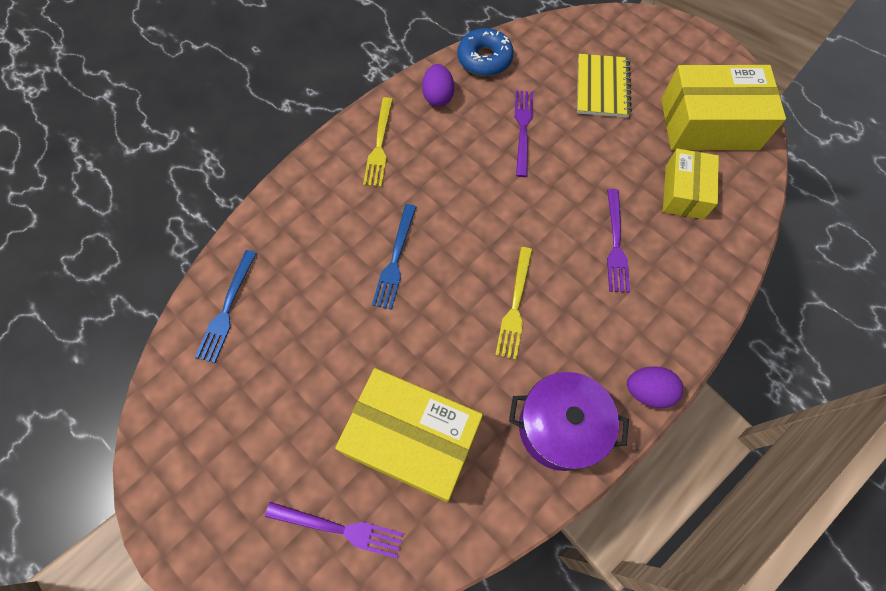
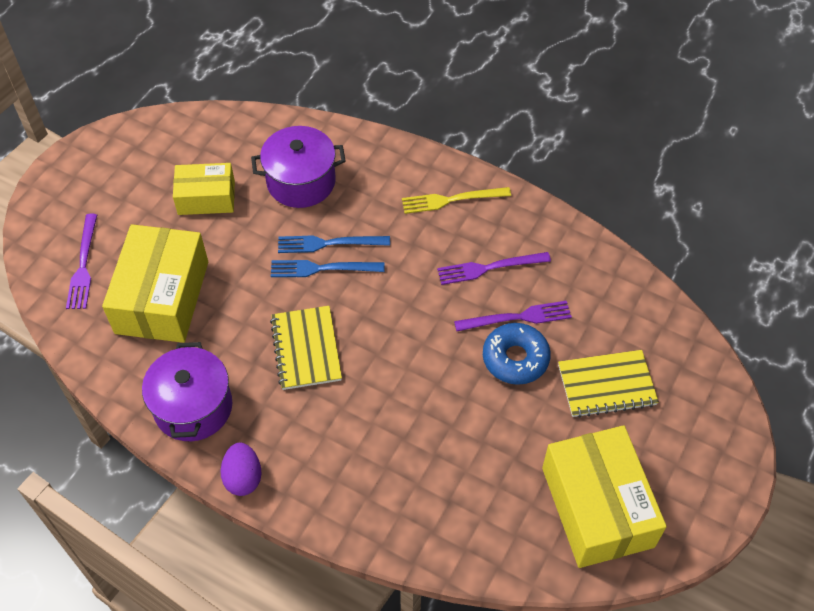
camera: 75 degrees right, 10 degrees down
(227, 309) = (250, 139): blue fork -> blue fork (323, 268)
(307, 269) = (301, 182): none -> purple pot
(438, 96) = (530, 233): purple egg -> none
(484, 59) = (599, 264): blue donut -> blue donut (515, 358)
(515, 305) = (306, 349): yellow fork -> yellow notebook
(615, 243) = (400, 427): purple fork -> purple fork (489, 268)
(684, 192) = (488, 488): yellow box -> yellow box (206, 198)

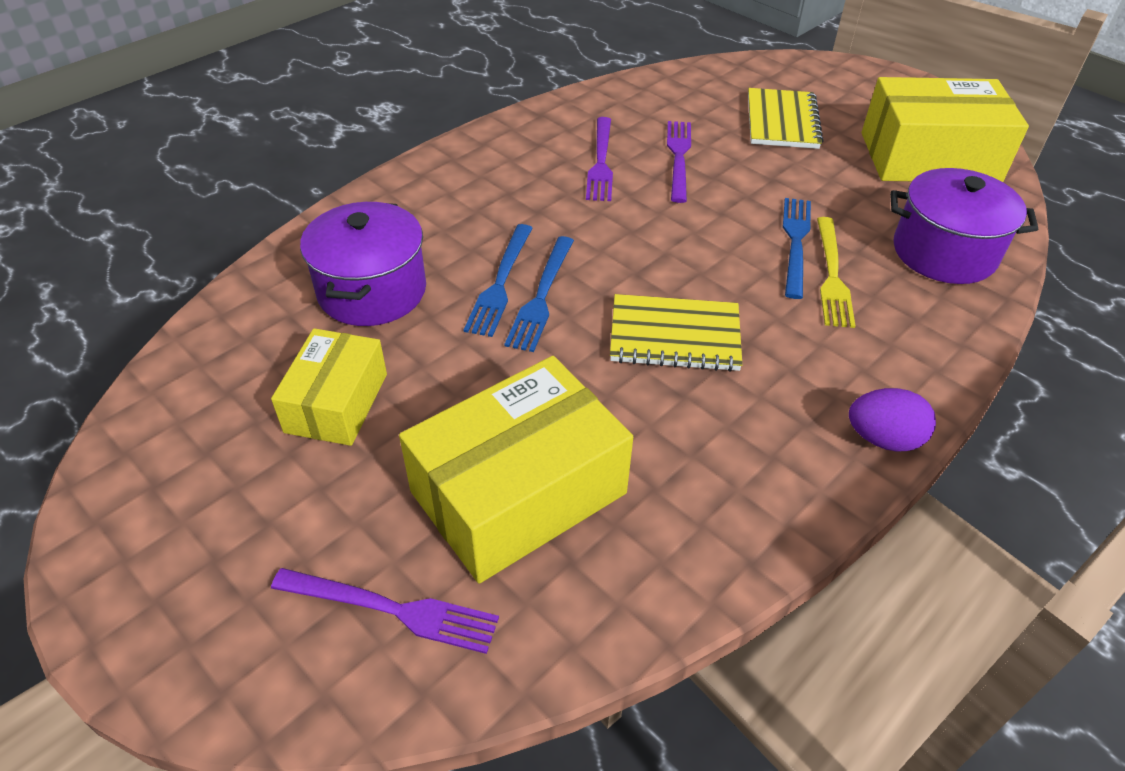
camera: 75 degrees left, 10 degrees down
(162, 297) = (518, 492): yellow box -> yellow box turned 60 degrees counterclockwise
(193, 407) = (750, 481): purple pot -> purple pot (944, 252)
(432, 411) = (795, 243): none -> blue fork
(452, 200) = (484, 168): yellow fork -> yellow fork (831, 275)
(515, 358) = (734, 170): blue donut -> none

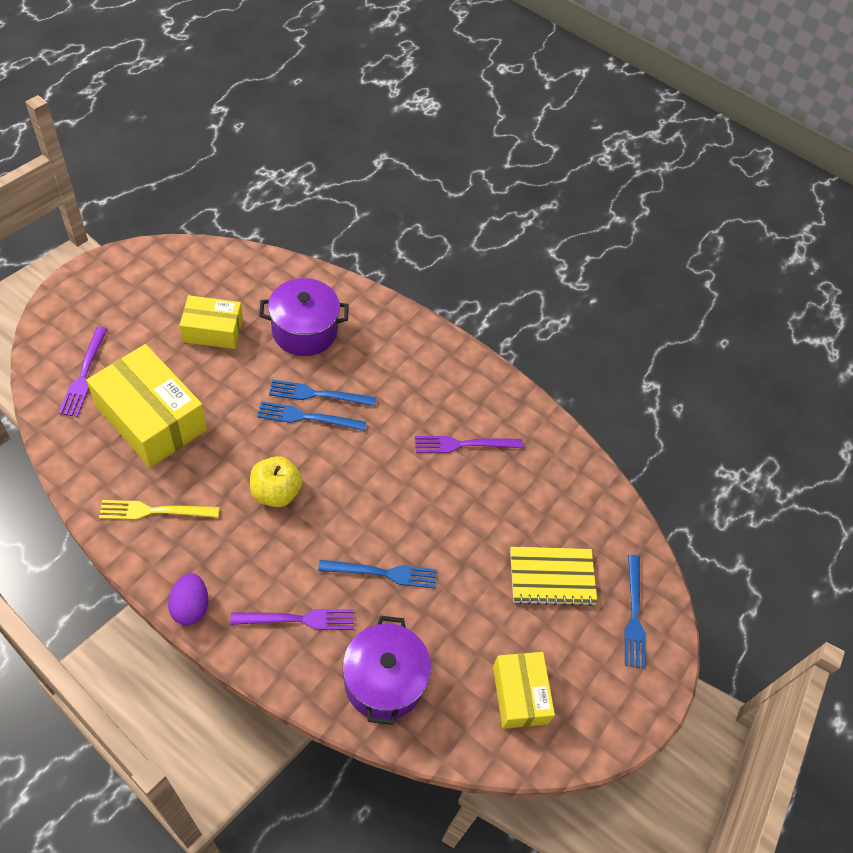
camera: 75 degrees right, 10 degrees up
(674, 336) = (276, 492): yellow notebook -> yellow apple
(679, 157) = (480, 497): purple fork -> purple fork (298, 619)
(818, 79) = (634, 614): none -> blue fork
(831, 275) = (347, 594): yellow fork -> yellow fork (155, 511)
(929, 157) = (520, 694): yellow box -> yellow box, size x0.60

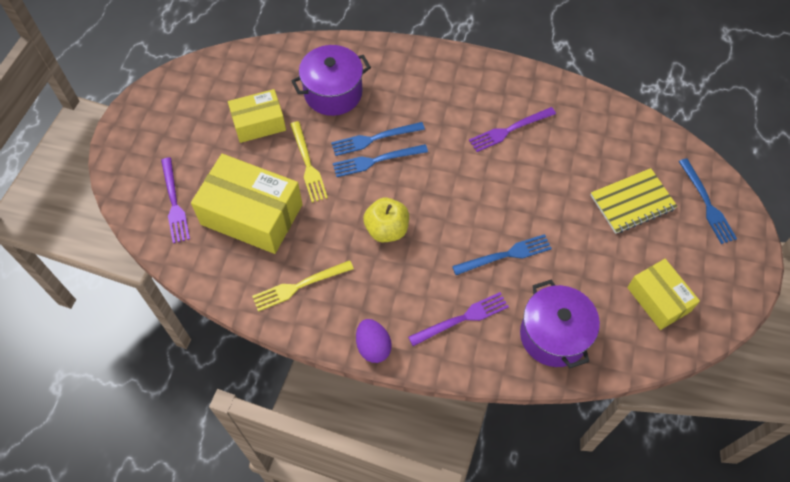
camera: 15 degrees left, 5 degrees up
(236, 392) = (307, 164): none -> yellow fork

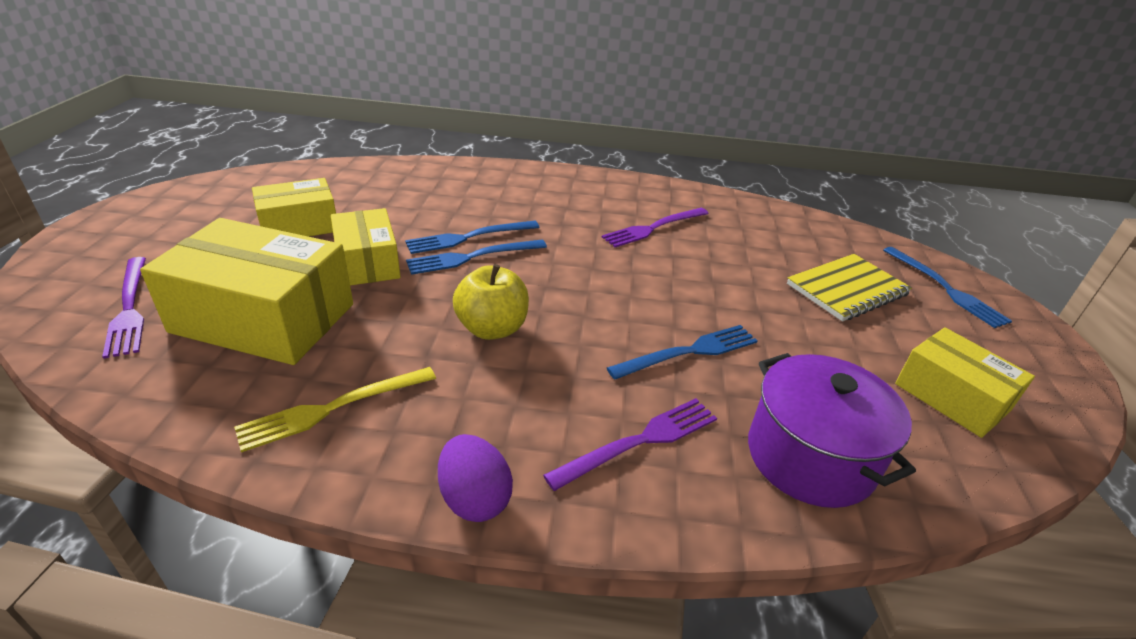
camera: 10 degrees left, 25 degrees down
(307, 164) = (367, 262): yellow fork -> yellow box
(333, 93) = (411, 200): purple pot -> none

